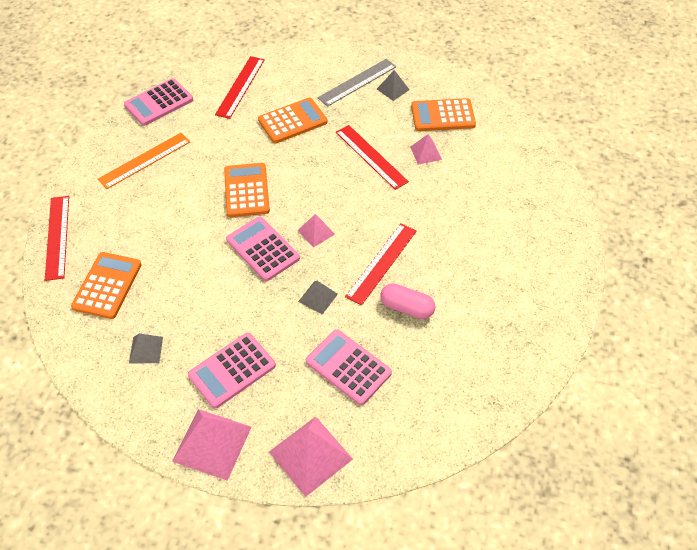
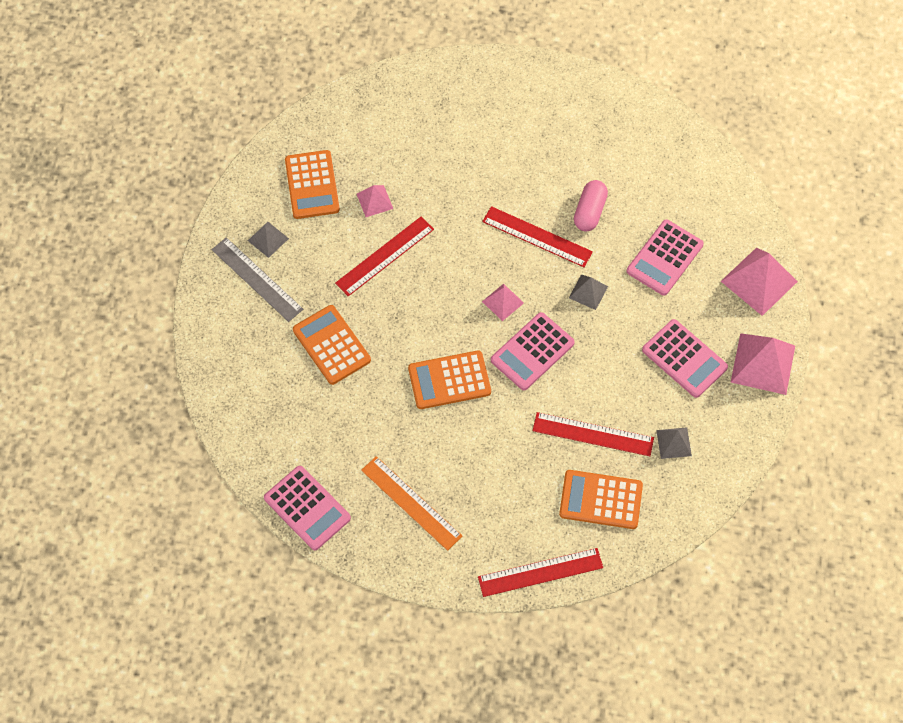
camera: 95 degrees left, 10 degrees up
(240, 87) = (271, 414): red ruler -> red ruler (593, 434)

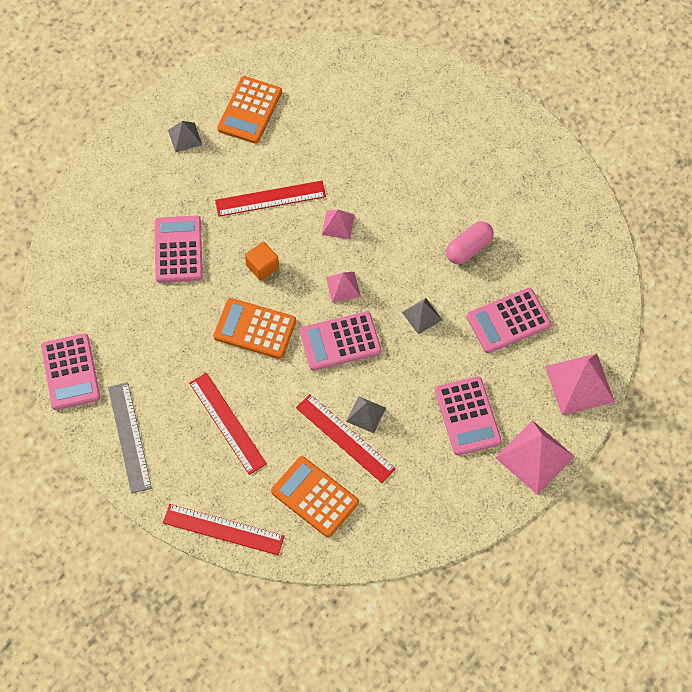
camera: 30 degrees right, 0 degrees up
(257, 279) = (154, 165): grey ruler -> grey ruler (129, 437)
(331, 345) = (178, 249): orange calculator -> pink calculator
(374, 201) = (292, 149): pink pyramid -> pink pyramid (338, 224)
(411, 502) = (156, 413): orange ruler -> none
(419, 321) = (262, 267): none -> orange cube
(537, 237) = (409, 247): red ruler -> red ruler (227, 423)
(674, 443) = (410, 483): grey pyramid -> grey pyramid (366, 414)

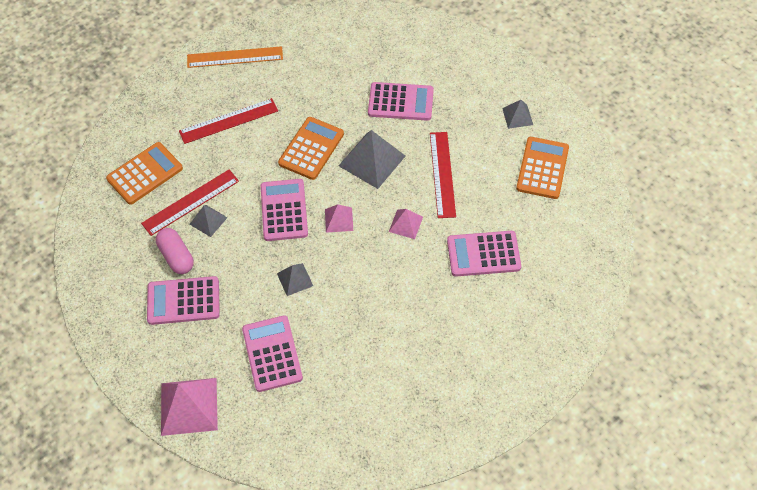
camera: 100 degrees right, 5 degrees down
(70, 372) = (301, 25): pink calculator -> pink calculator (483, 254)
(129, 437) = (235, 57): grey ruler -> orange ruler
(223, 529) = (138, 110): red ruler -> none
(249, 110) = (542, 168): orange calculator -> orange calculator turned 75 degrees clockwise
(262, 267) = (371, 160): orange cube -> grey pyramid
(469, 248) = (359, 332): pink capsule -> pink capsule (176, 256)
(535, 457) = (127, 351): pink pyramid -> none

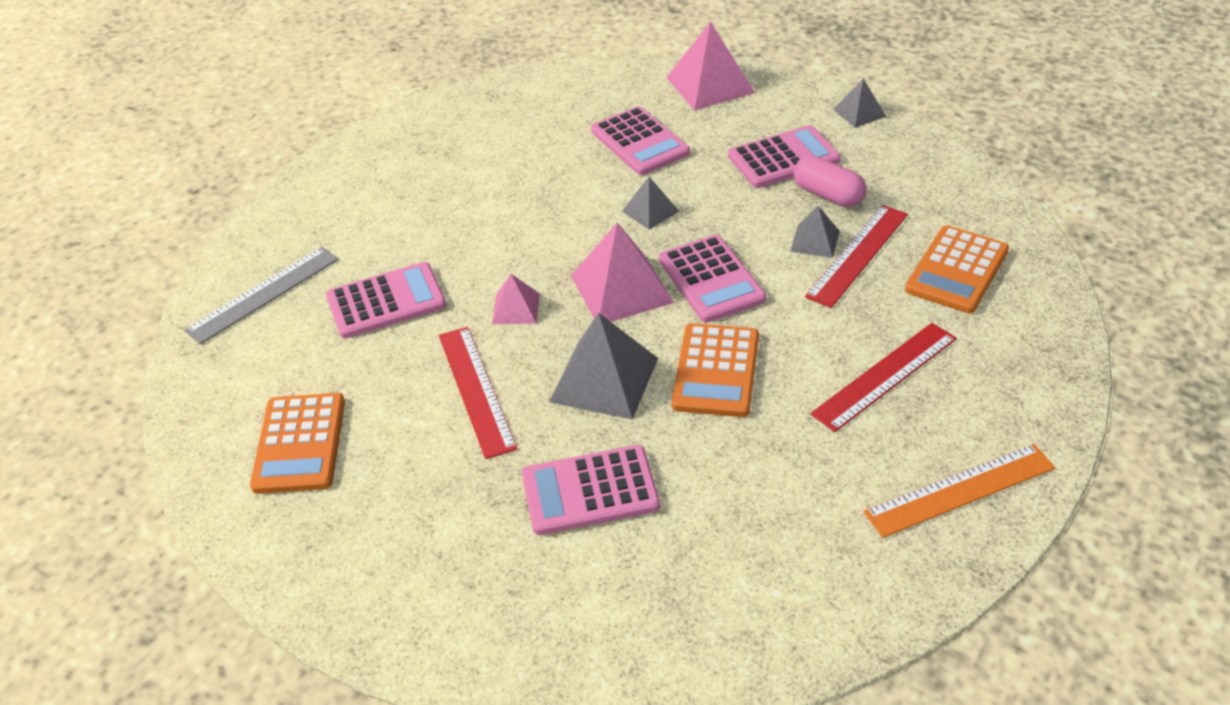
camera: 165 degrees right, 15 degrees down
(339, 220) = (621, 289): pink pyramid -> pink pyramid, size x1.84
(517, 116) = (354, 524): grey pyramid -> grey pyramid (859, 113)
(562, 285) = (263, 294): none -> grey ruler

